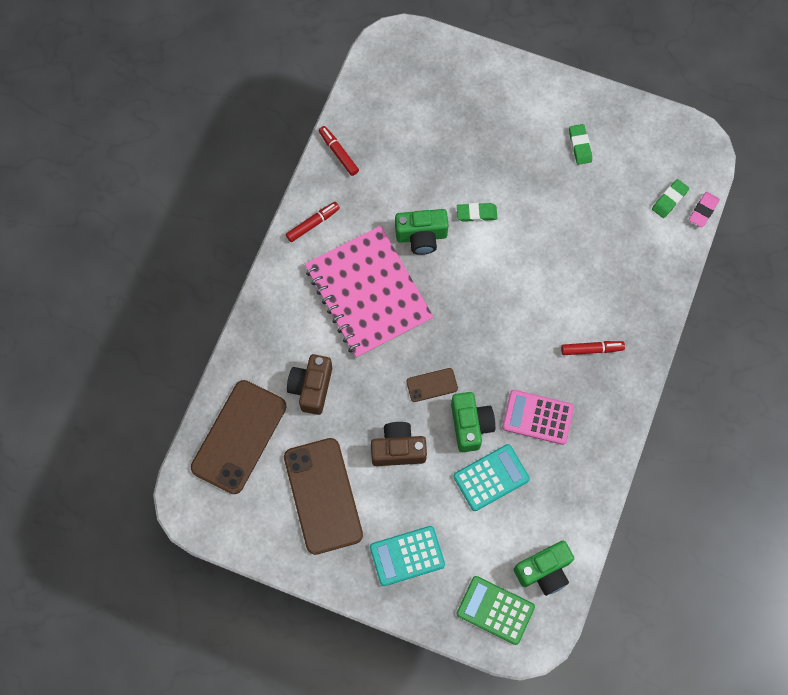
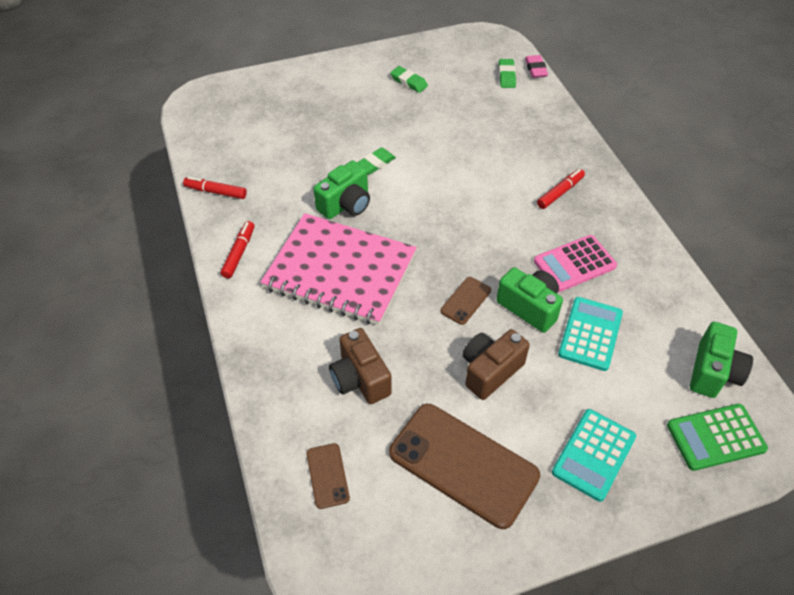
camera: 40 degrees left, 20 degrees down
(239, 437) = (327, 475): brown phone -> brown phone, size x0.45

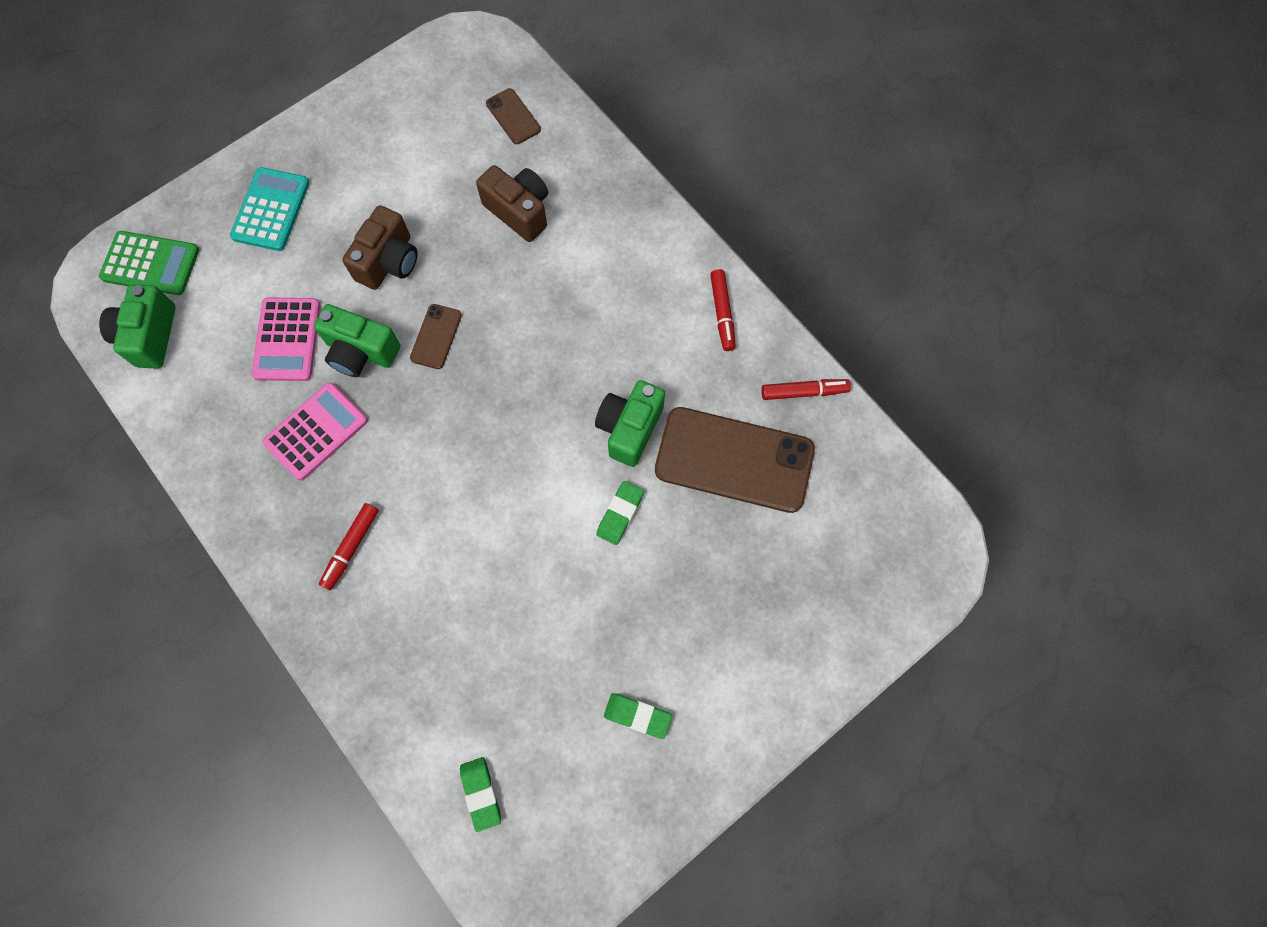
camera: 160 degrees right, 20 degrees up
(340, 271) = (593, 327): pink notebook -> none
(463, 464) = (393, 163): brown phone -> brown phone (734, 460)
(536, 69) = (435, 833): pink eraser -> none
(590, 334) = (287, 340): turquoise calculator -> pink calculator
(715, 437) = (150, 264): green calculator -> green calculator turned 45 degrees clockwise

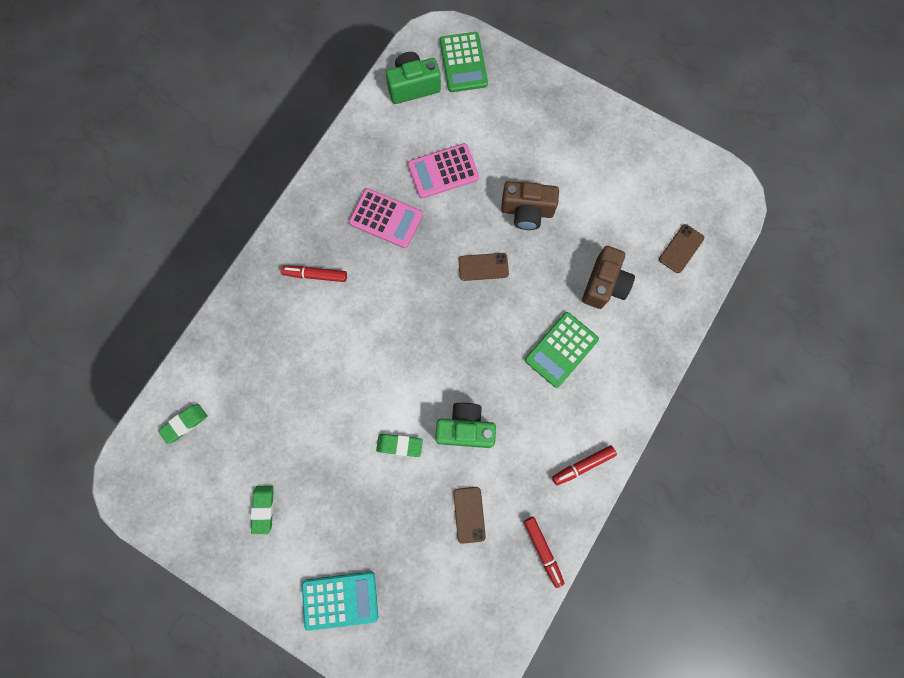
camera: 70 degrees right, 5 degrees up
(271, 210) = (534, 118): turquoise calculator -> turquoise calculator (340, 600)
(361, 352) = (453, 222): green camera -> none
(577, 286) = (561, 349): none -> green calculator
(734, 460) = (469, 514): brown phone -> brown phone, size x0.45

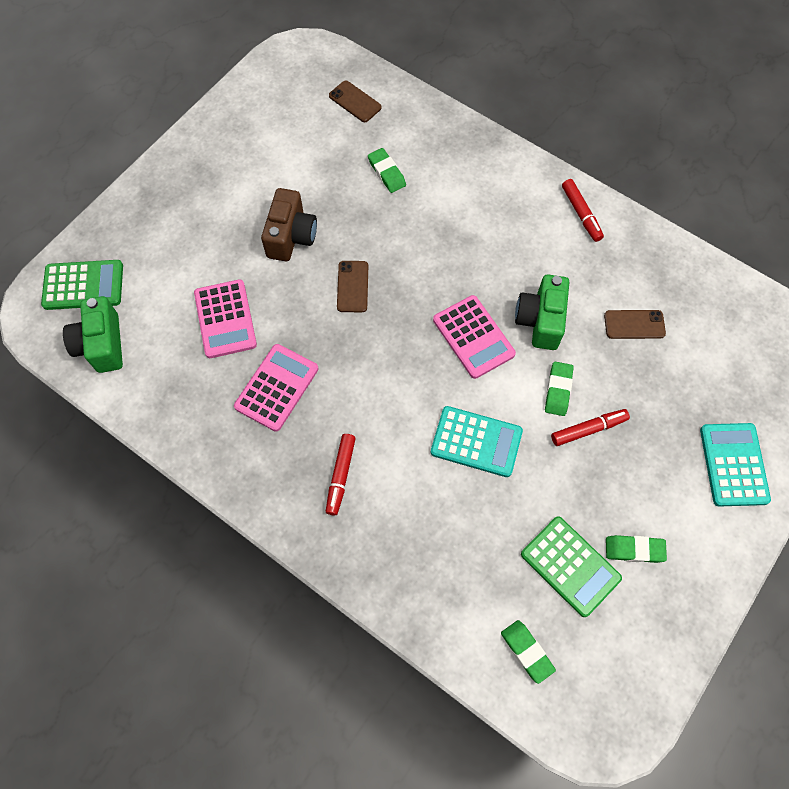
camera: 85 degrees left, 10 degrees down
(349, 378) = (476, 442): none -> turquoise calculator
(444, 371) = (473, 337): none -> pink calculator
(543, 550) = (668, 258): red marker -> red marker (588, 429)
(561, 349) = (456, 220): green calculator -> green calculator (570, 566)
(604, 284) = (386, 173): brown camera -> green eraser

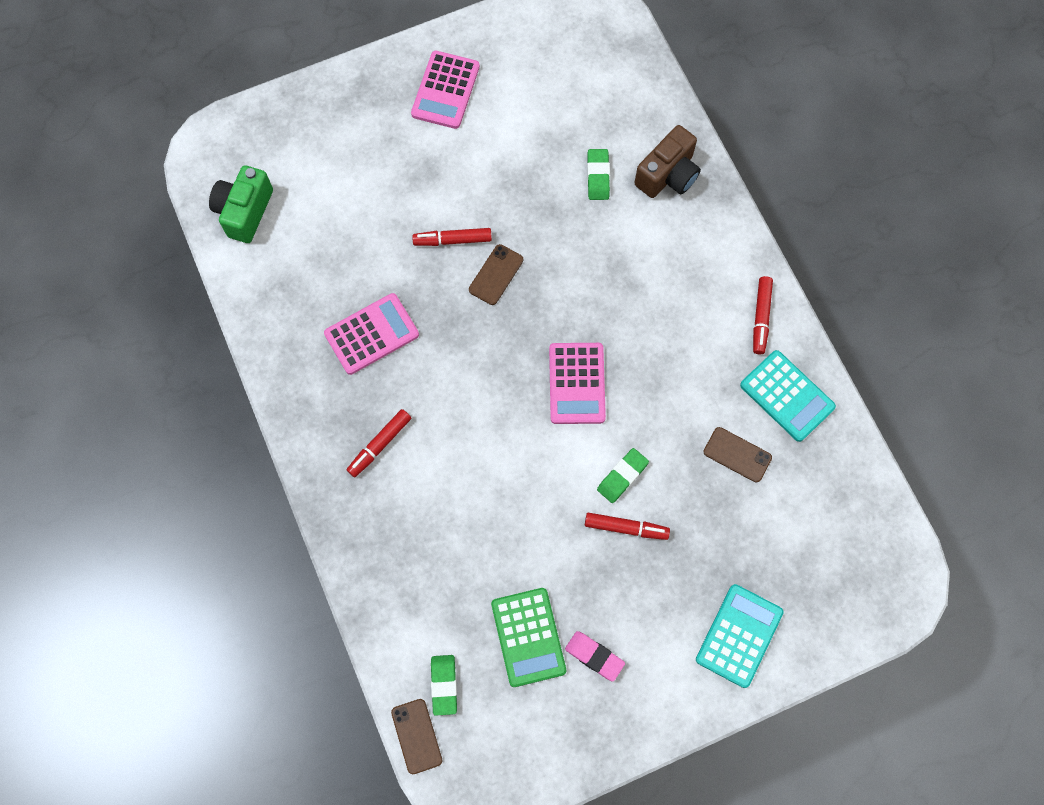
camera: 30 degrees right, 5 degrees up
(83, 285) = (258, 146): green calculator -> none
(225, 319) = (364, 245): pink calculator -> pink calculator (445, 90)
(291, 236) = (469, 195): brown camera -> brown camera (668, 175)
(299, 277) = (453, 240): none -> red marker
(355, 102) = (613, 85): brown phone -> brown phone (416, 736)
(476, 442) = (517, 481): turquoise calculator -> turquoise calculator (787, 396)
(540, 321) = (649, 402): green camera -> none
(634, 549) = (594, 656): green eraser -> pink eraser

